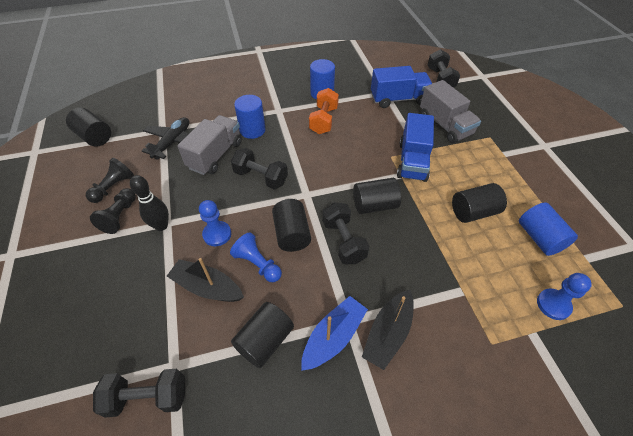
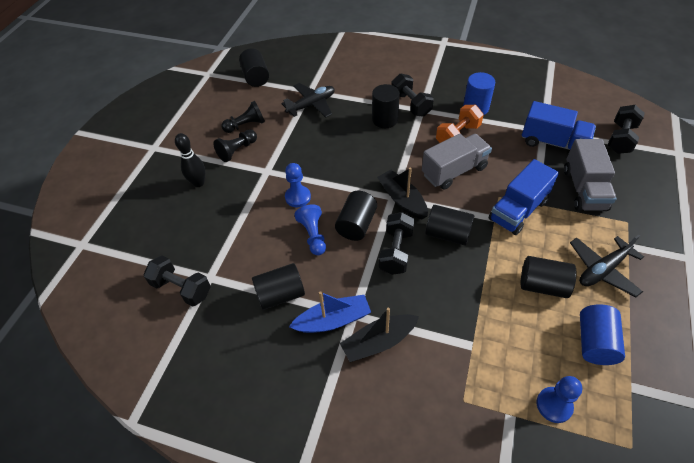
camera: 35 degrees right, 0 degrees up
(161, 226) = (261, 171): black bowling pin -> black bowling pin (198, 183)
(207, 287) = (265, 234): black boat -> black boat (402, 199)
(215, 155) = (339, 130): grey truck -> grey truck (454, 171)
(252, 130) = (385, 120): blue cylinder -> black cylinder
(260, 177) = (363, 165): black dumbbell -> black dumbbell (410, 104)
(502, 179) = (602, 270): none -> black plane

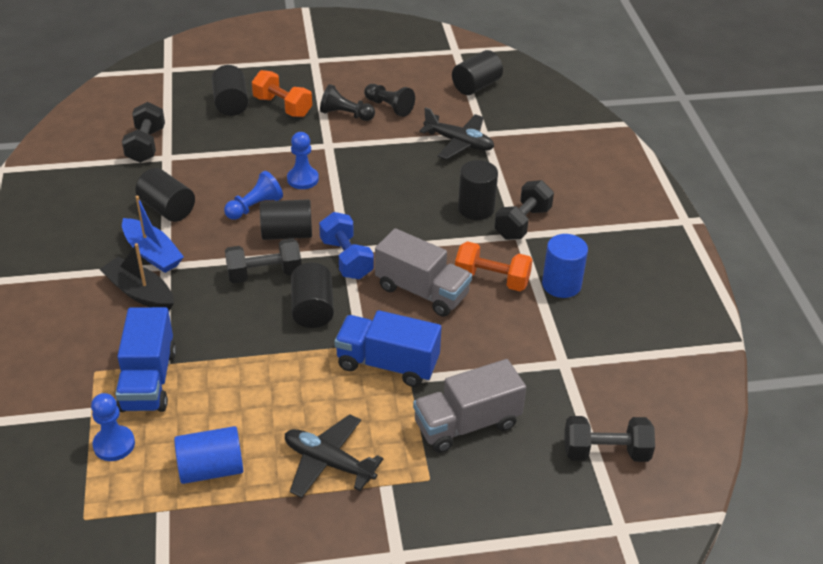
camera: 60 degrees right, 10 degrees down
(198, 183) = (282, 106): black bowling pin -> orange dumbbell
(402, 199) = (346, 259): black boat -> blue dumbbell
(542, 285) = (275, 408): black cylinder -> black cylinder (231, 104)
(553, 143) = (543, 377): blue truck -> blue truck (148, 380)

